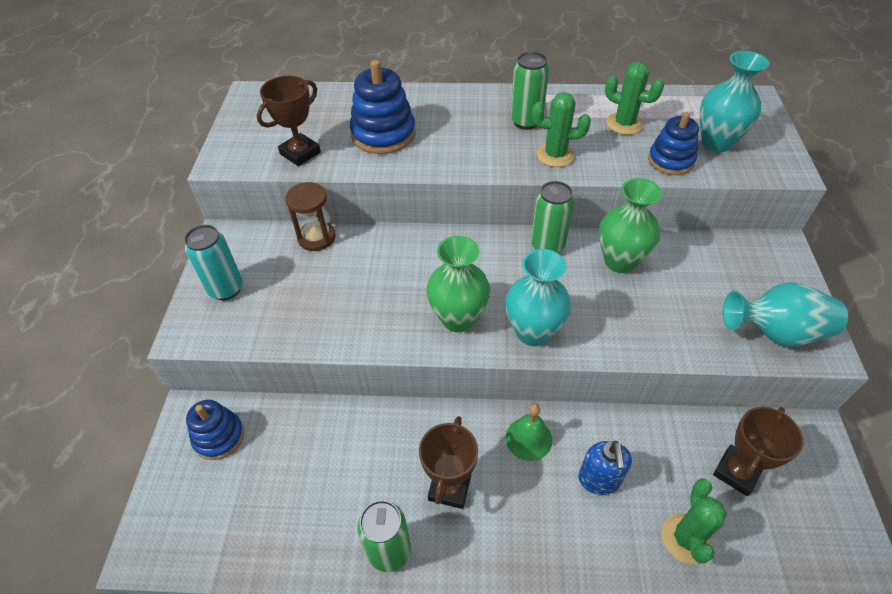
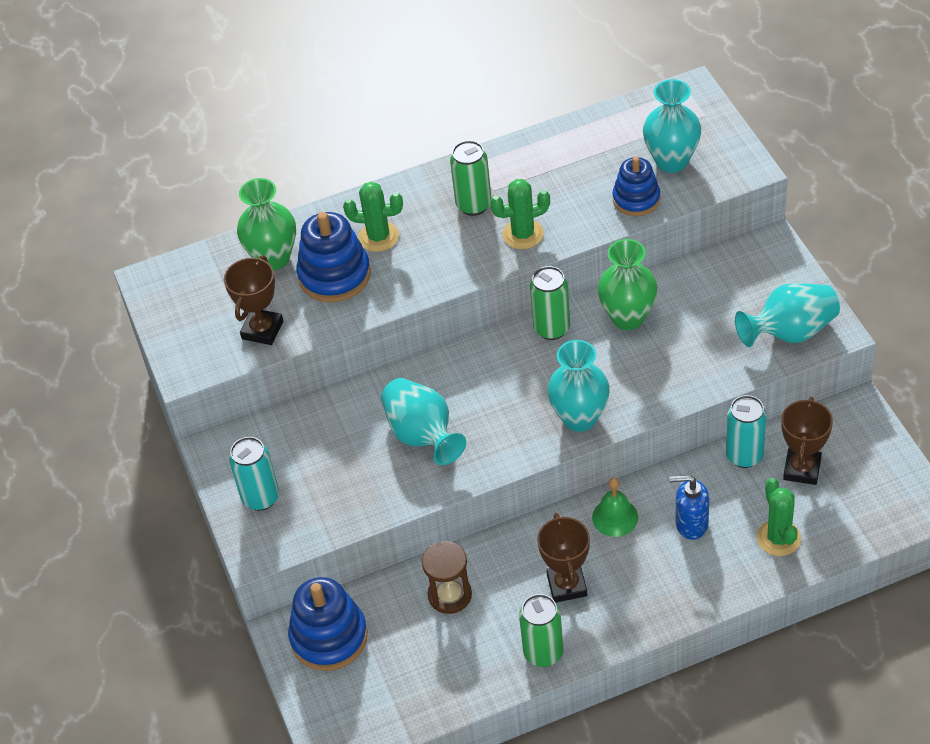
camera: 20 degrees left, 0 degrees up
(219, 437) = (329, 637): blue stacking toy -> blue stacking toy, size x1.51
(316, 237) = (314, 411): brown hourglass -> brown hourglass (450, 595)
(387, 291) = (422, 435): none -> turquoise vase
(458, 318) = (505, 433): green vase -> green vase (273, 258)
(599, 480) = (691, 524): blue soap dispenser -> blue soap dispenser turned 120 degrees clockwise
(624, 124) = (574, 171): green cactus -> green cactus (378, 237)
(680, 432) = (744, 455): none -> turquoise can

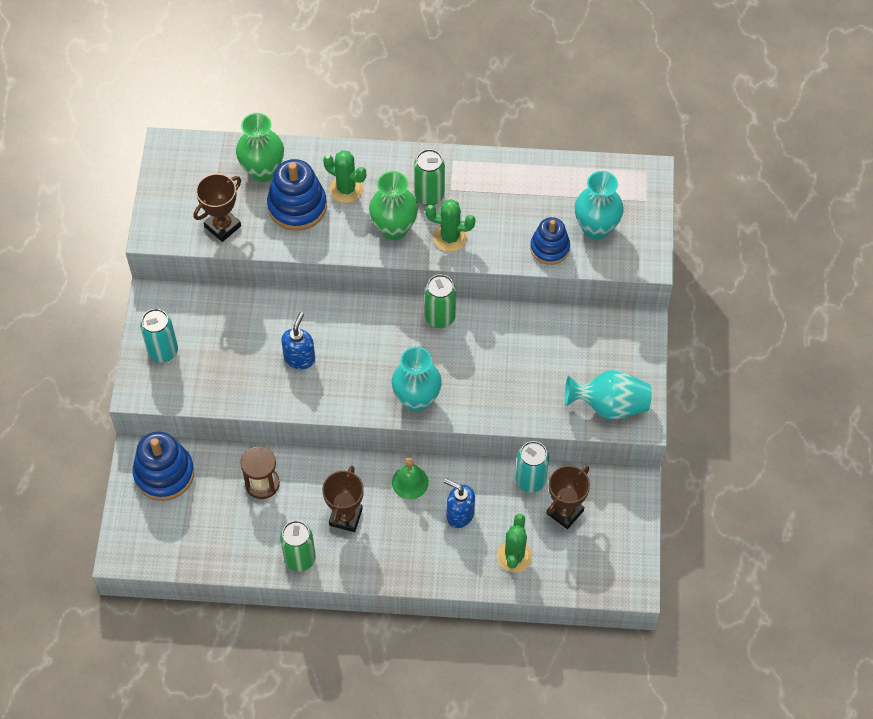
camera: 20 degrees right, 10 degrees up
(422, 435) = (299, 358): turquoise vase -> blue soap dispenser
(628, 317) = (500, 335): green vase -> green vase (394, 228)

